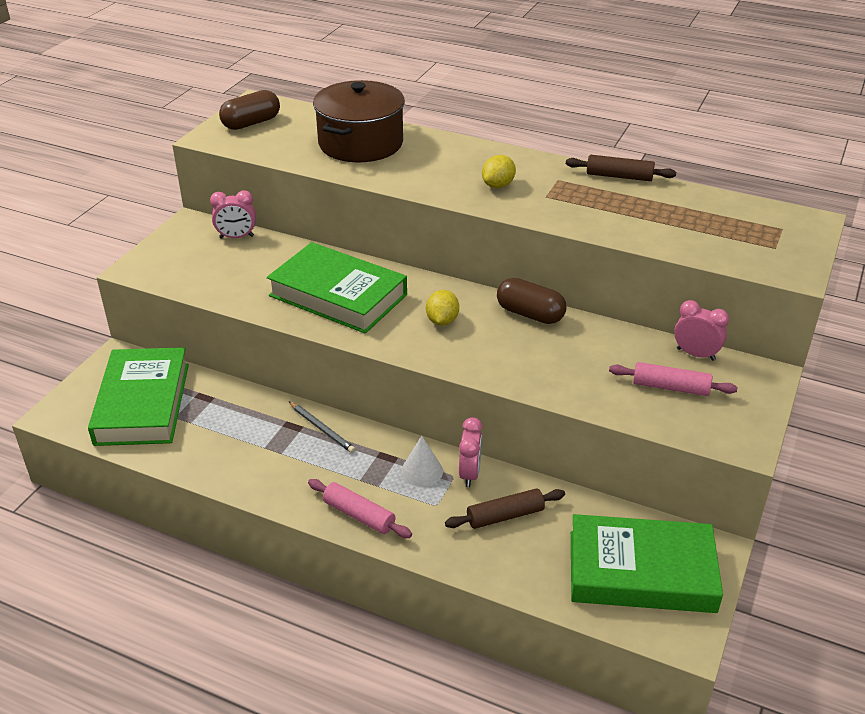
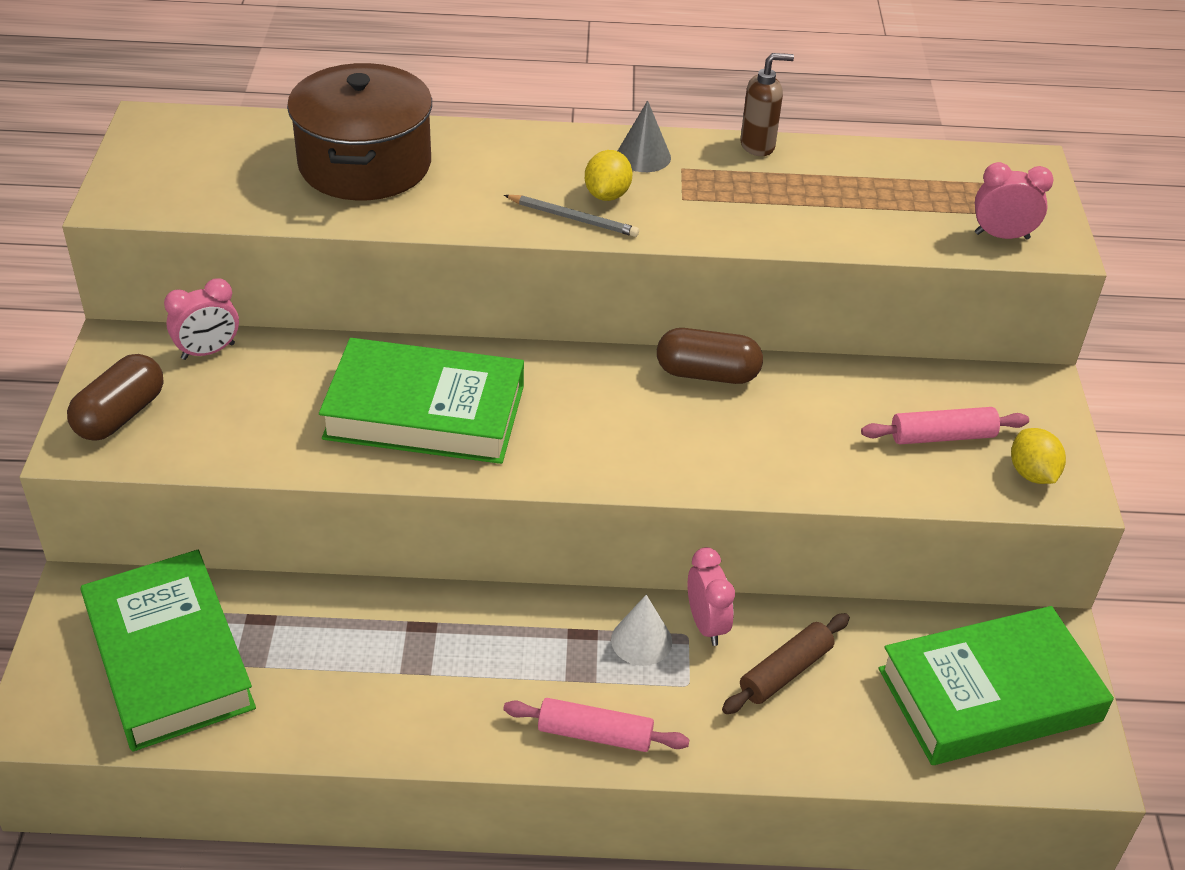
camera: 25 degrees left, 5 degrees up
(251, 123) = (169, 162): brown capsule -> brown capsule (120, 415)
(322, 429) = (466, 618): grey pencil -> grey pencil (573, 218)
(442, 321) = (596, 415): yellow lemon -> yellow lemon (1032, 473)
(537, 169) = (643, 156): none -> grey cone
(619, 176) = (758, 146): brown rolling pin -> brown soap dispenser
(695, 354) = (945, 380): pink clock -> pink clock (1001, 236)

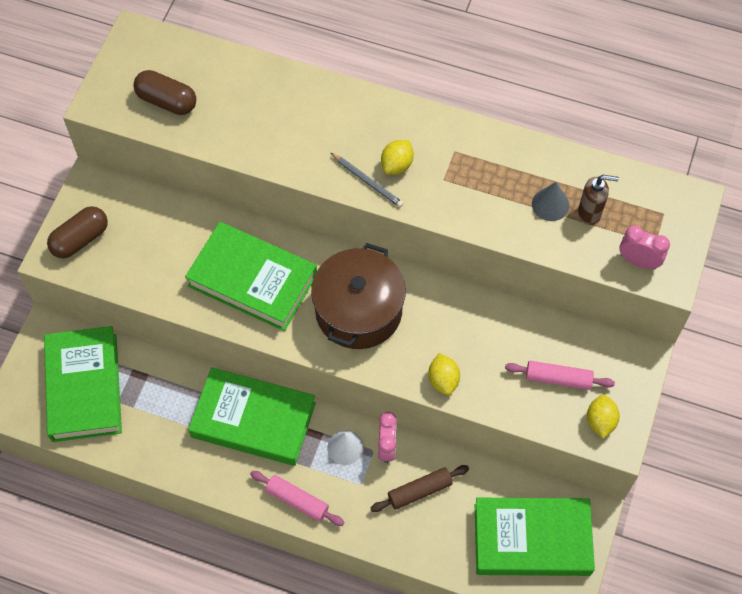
camera: 20 degrees right, 20 degrees up
(208, 351) = (141, 201): pink clock -> none
(364, 164) = (254, 103): brown pot -> brown pot (358, 311)
(476, 638) = (253, 420): none -> green book
(643, 156) = (433, 134): grey cone -> grey cone (550, 204)
(707, 374) = (432, 292): brown capsule -> brown capsule (167, 101)
(758, 146) = (514, 141): brown soap dispenser -> brown soap dispenser (590, 213)
(776, 473) = (443, 380): none -> yellow lemon

